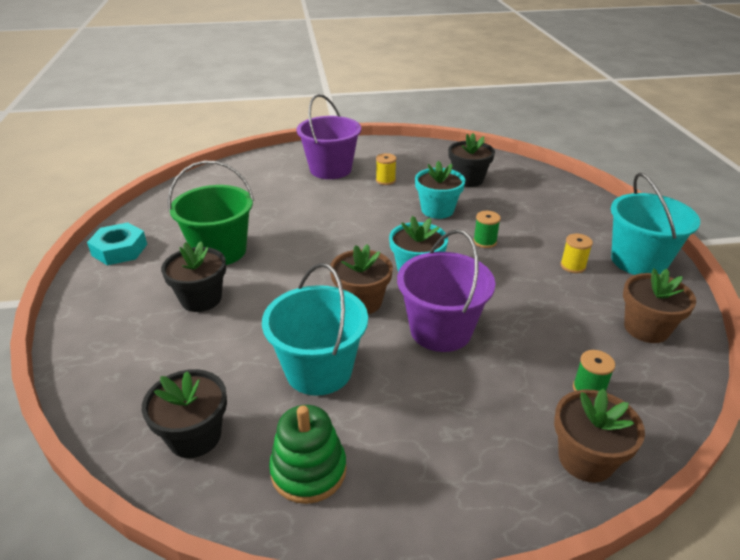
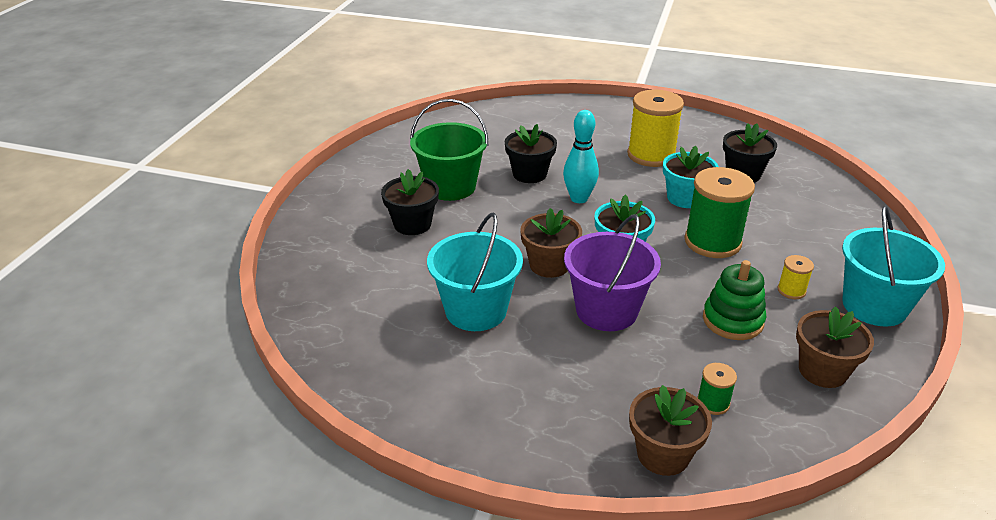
camera: 25 degrees right, 0 degrees up
(119, 250) = (368, 164): turquoise nut -> none
(194, 436) = (351, 329): black flower pot -> black flower pot (529, 174)
(308, 470) = (422, 381): green stacking toy -> green stacking toy (732, 320)
(330, 169) = (601, 131): purple bucket -> none
(349, 232) = (579, 198): none -> turquoise bowling pin
(385, 180) = (651, 155): yellow spool -> yellow spool, size x2.20
(484, 241) = (712, 242): green spool -> green spool, size x2.20

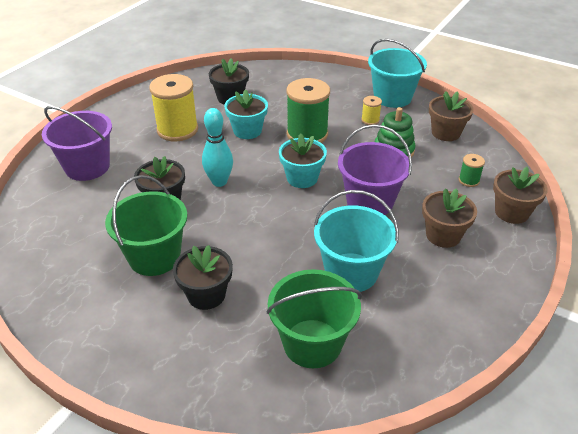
camera: 75 degrees left, 5 degrees up
(368, 297) = (312, 343): none -> green bucket
(549, 265) = (305, 218): brown flower pot -> brown flower pot (443, 235)
(556, 124) = (87, 167): none -> purple bucket

